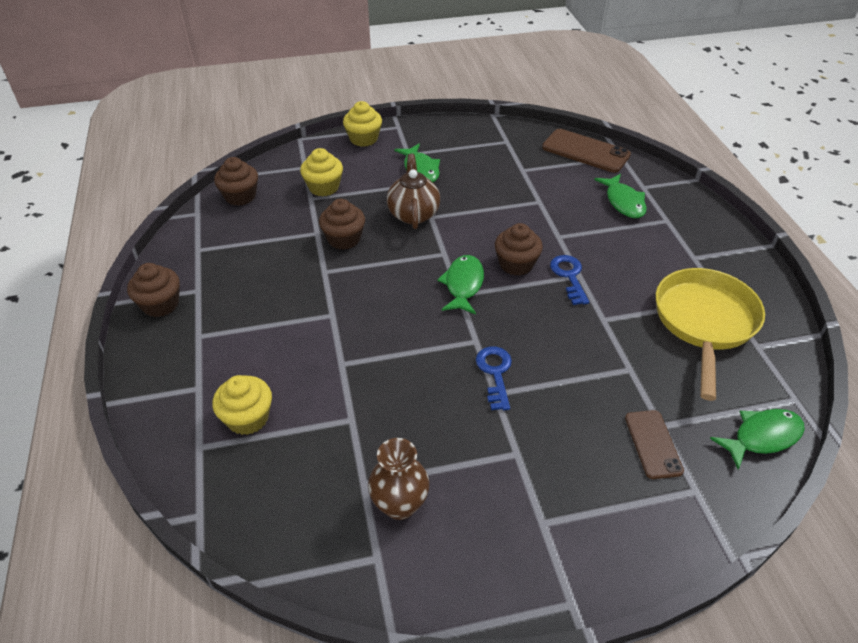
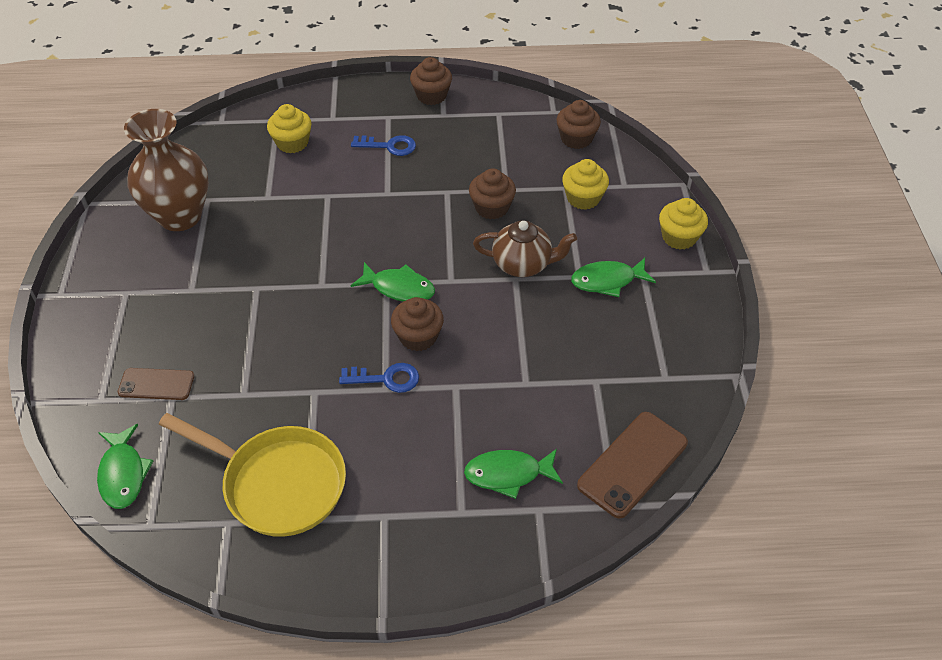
camera: 100 degrees right, 5 degrees up
(399, 505) = (180, 216): brown vase -> brown vase, size x1.72
(495, 373) = (278, 291): blue key -> blue key (389, 146)

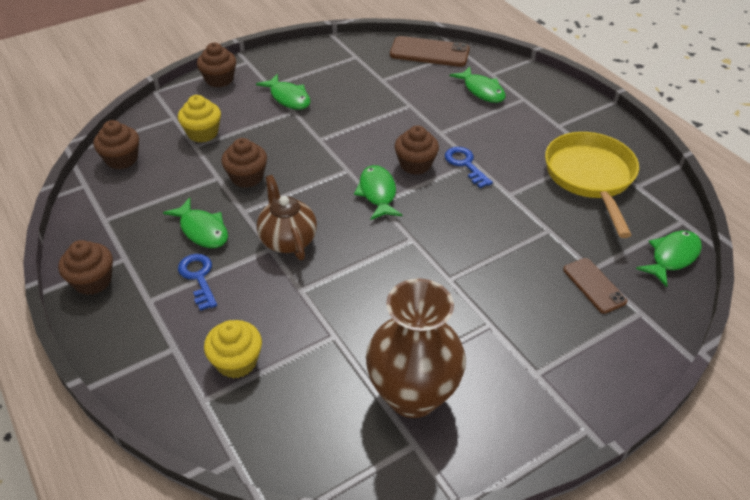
camera: 120 degrees left, 5 degrees down
(442, 162) = (202, 230): none -> green fish
(523, 264) = (301, 140): brown teapot -> brown teapot (287, 239)
(679, 237) = (219, 79): yellow cupcake -> brown cupcake

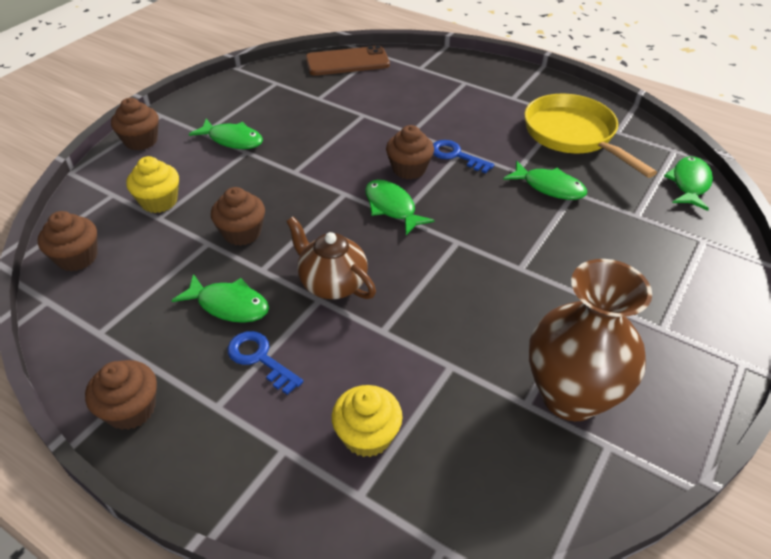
camera: 25 degrees left, 0 degrees up
(481, 90) = (422, 84): green fish -> green fish (549, 187)
(594, 285) = (648, 230): brown phone -> none

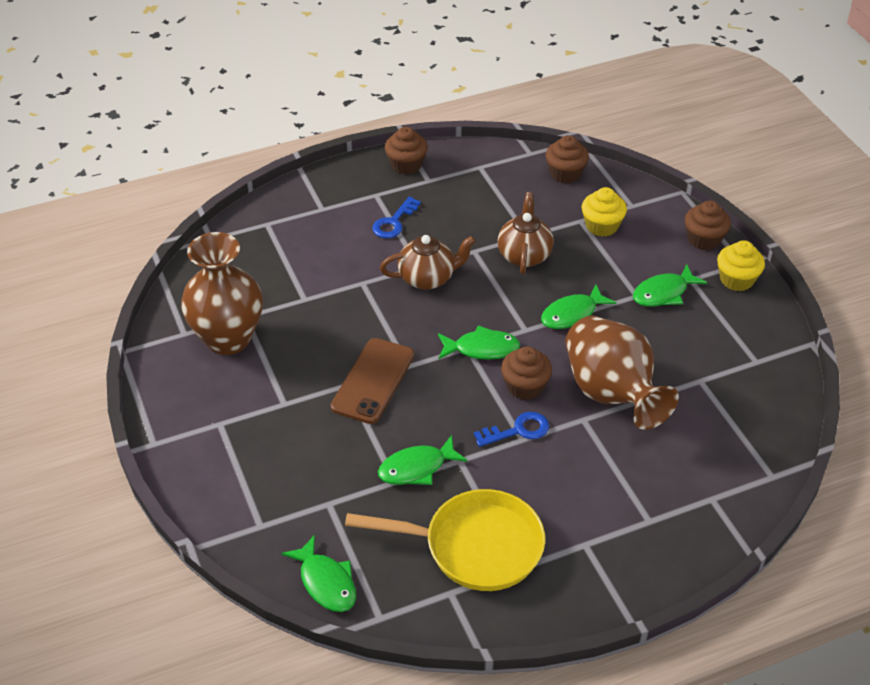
camera: 125 degrees right, 0 degrees up
(229, 305) = (453, 224): green fish -> green fish (572, 314)
(242, 233) = (524, 255): brown cupcake -> brown teapot
(260, 358) = (394, 222): blue key -> blue key turned 135 degrees clockwise
(347, 62) = (768, 439): brown phone -> brown phone (373, 381)
(367, 435) = (297, 242): yellow cupcake -> yellow cupcake (736, 279)
(372, 128) = (611, 394): none -> brown vase

